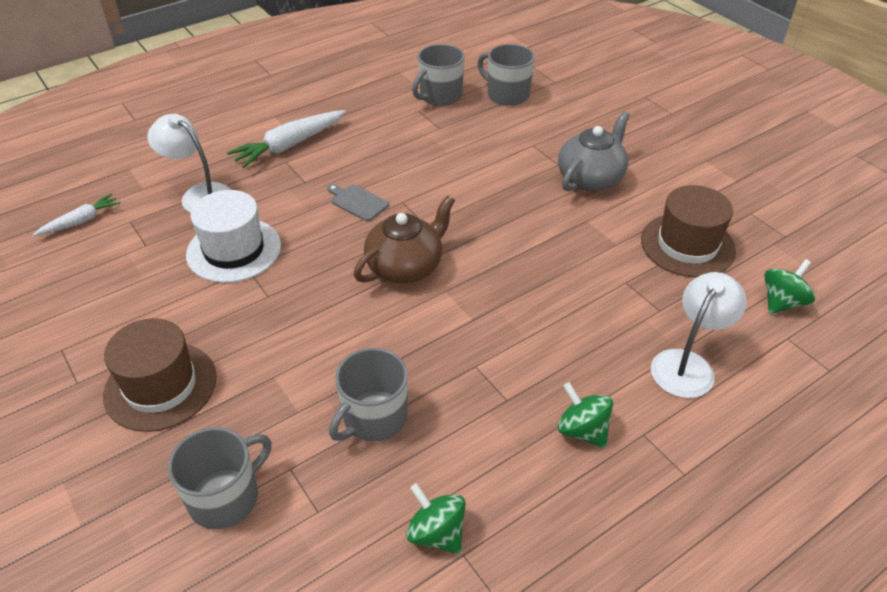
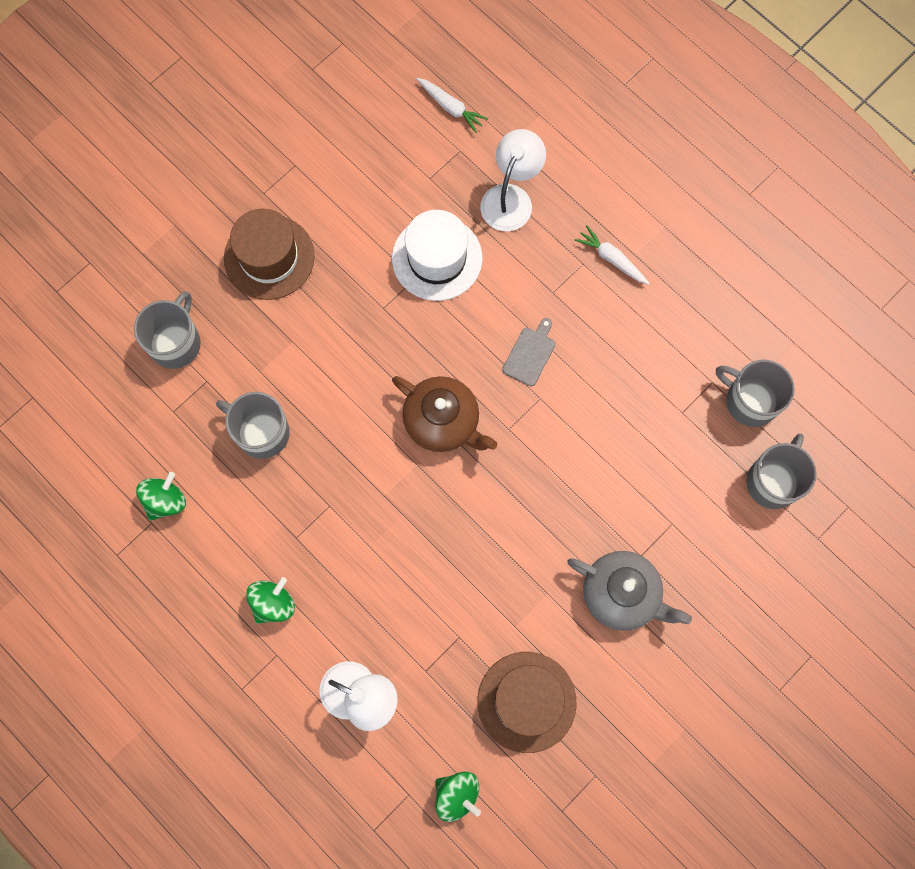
camera: 80 degrees right, 30 degrees up
(225, 497) = (176, 343): grey mug -> grey mug turned 105 degrees counterclockwise
(290, 145) = (612, 259): white carrot -> white carrot, size x0.60

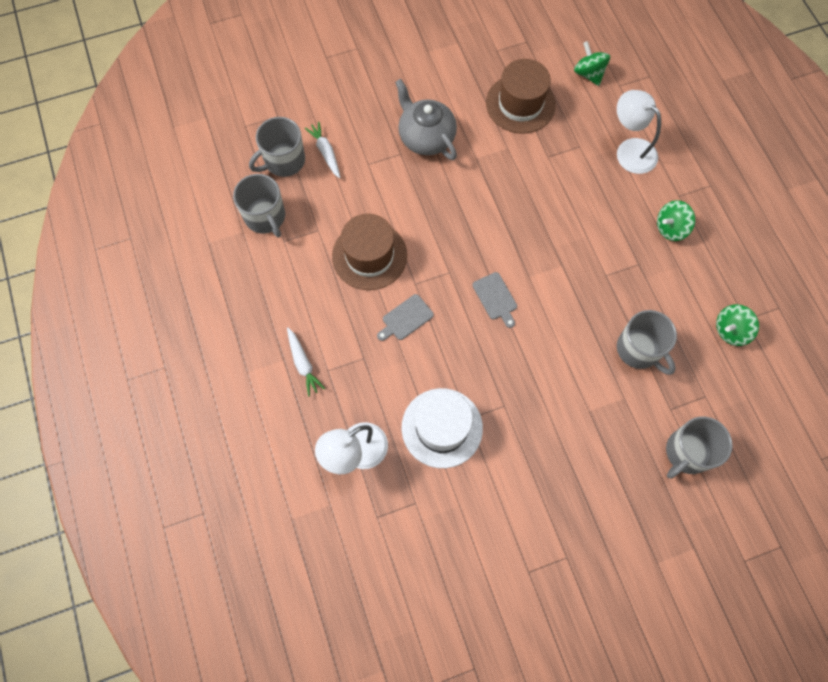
camera: 155 degrees left, 5 degrees down
(269, 257) = (583, 493): brown hat -> brown hat (369, 256)
(443, 422) = (495, 298): brown teapot -> grey cutting board
(450, 107) = (365, 564): white carrot -> white carrot (326, 152)

